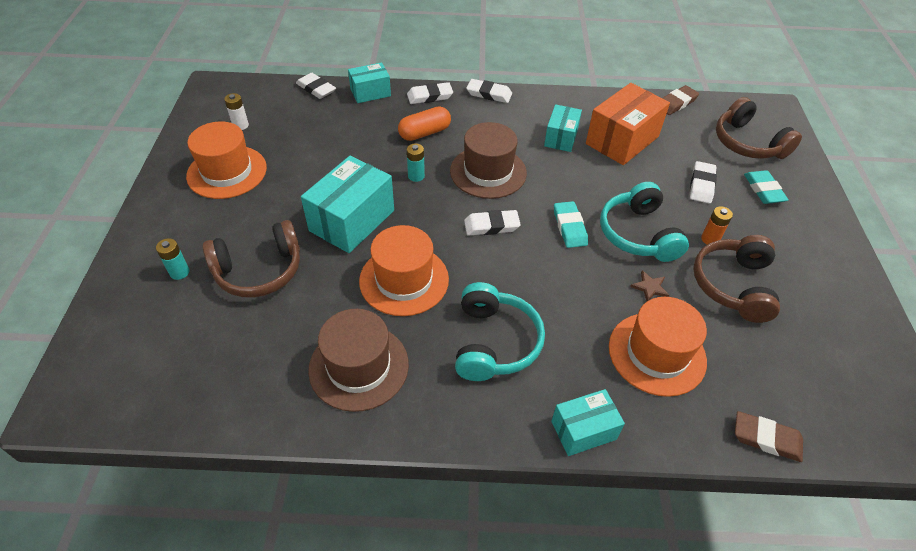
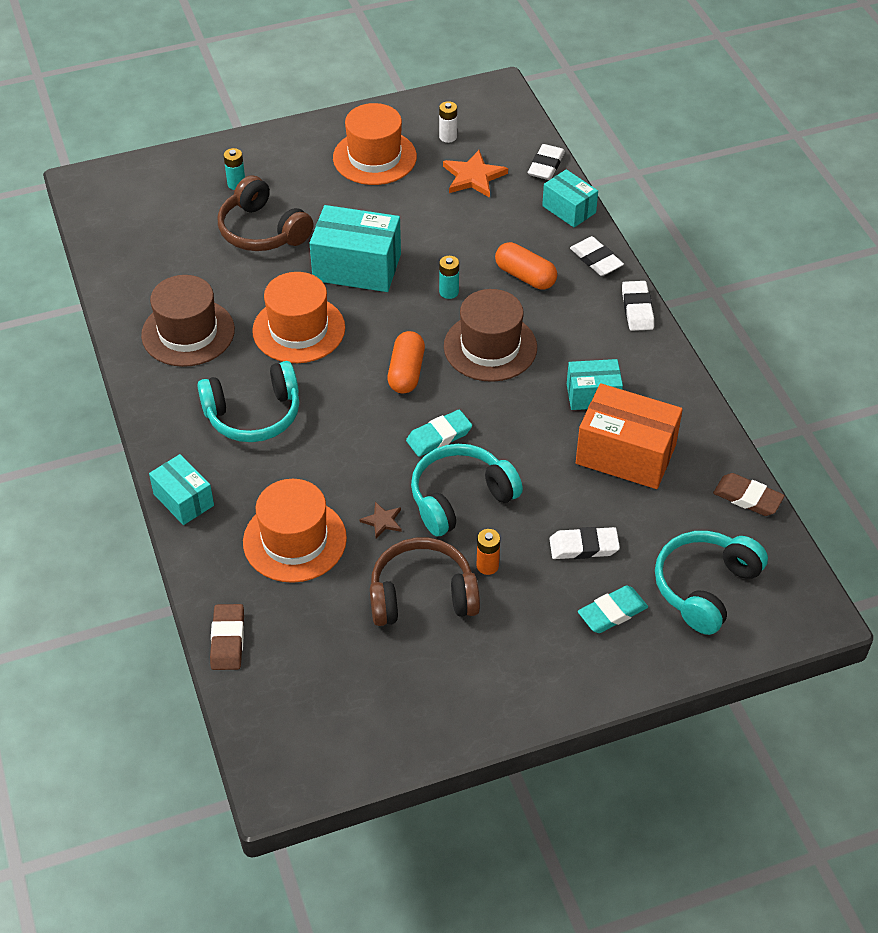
camera: 70 degrees right, 0 degrees up
(298, 126) = (473, 177): none -> orange star
(491, 226) = (406, 372): white eraser -> orange capsule
(747, 143) = (705, 587): brown headphones -> turquoise headphones

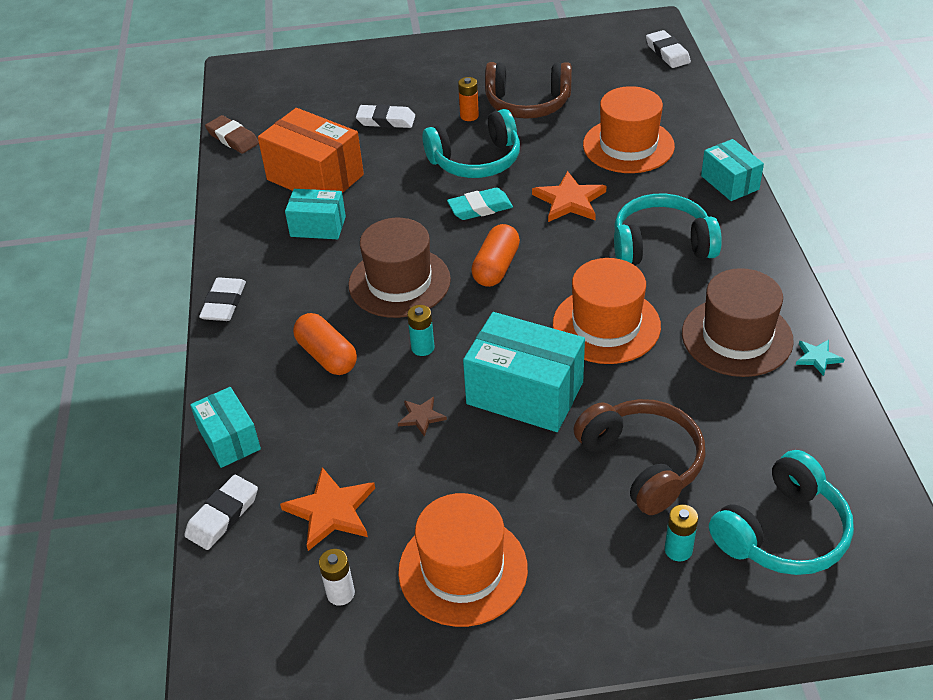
camera: 165 degrees left, 5 degrees down
(123, 323) = (817, 358): none -> turquoise star
(227, 640) = (687, 92): brown eraser -> none
(349, 456) = (569, 200): none -> orange star
(382, 521) = (549, 151): brown star -> brown star (421, 417)
(596, 259) = (234, 366): white eraser -> white eraser (667, 53)
(612, 612) = (384, 82): turquoise eraser -> none
(705, 587) = (306, 90): turquoise headphones -> turquoise headphones (782, 532)

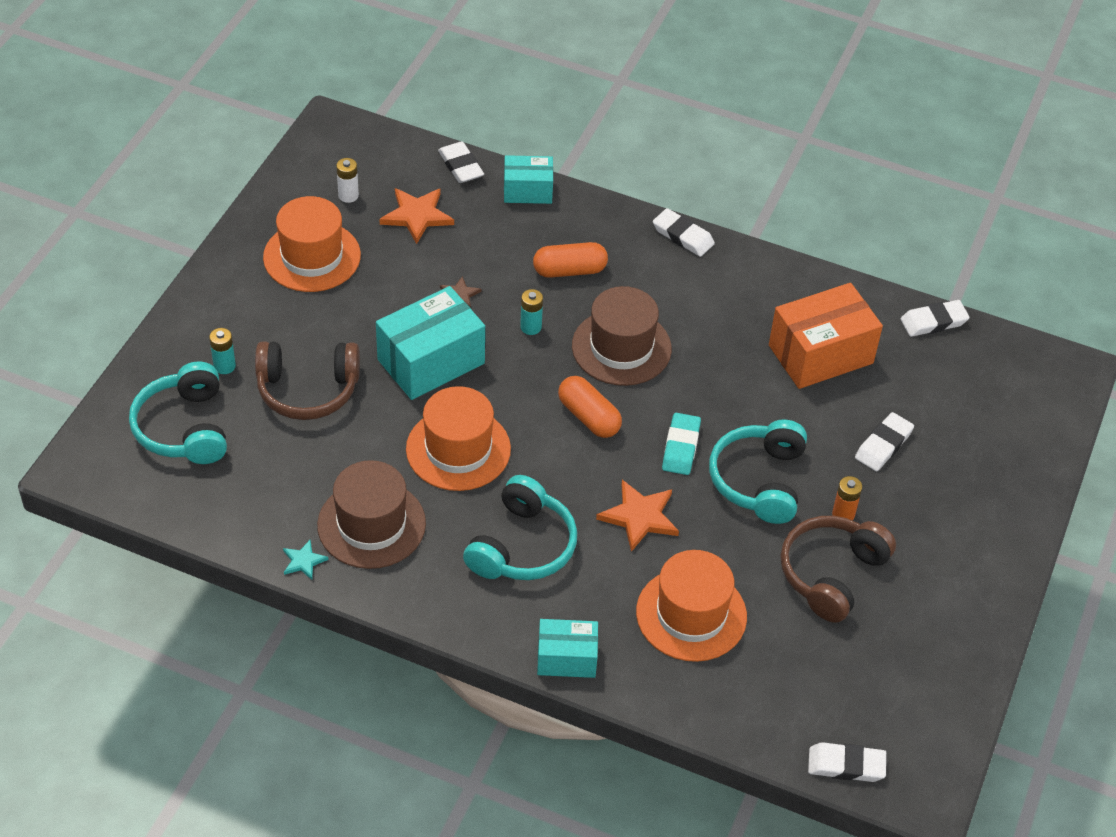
camera: 115 degrees right, 5 degrees up
(233, 138) = (933, 321): brown eraser -> white eraser
(318, 226) = (741, 327): turquoise box -> none

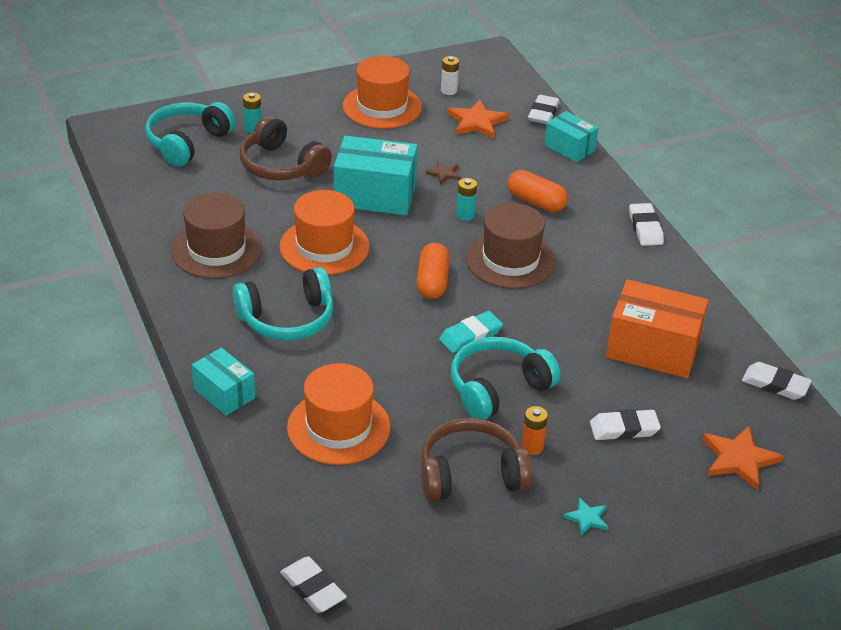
camera: 45 degrees right, 10 degrees down
(303, 561) = (152, 242): turquoise star -> turquoise star (587, 518)
(639, 517) = (385, 353): orange star -> orange star (739, 459)

